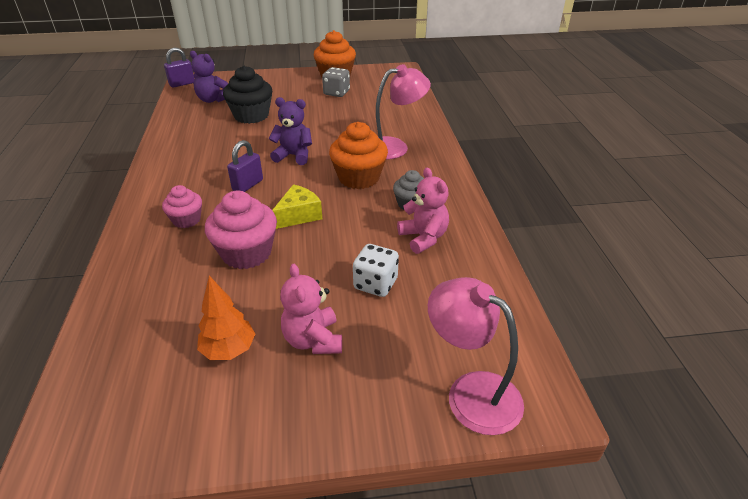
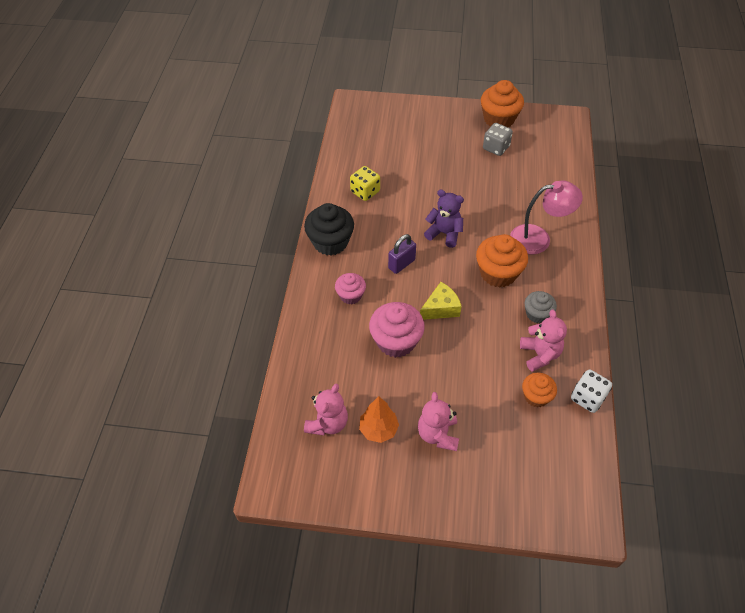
camera: 15 degrees right, 15 degrees up
(153, 356) = (327, 423): none -> pink teddy bear
(182, 84) = (347, 109): purple padlock -> none
(202, 136) = (365, 192): none -> yellow dice
(213, 100) = (376, 139): purple teddy bear -> none
(251, 116) = (410, 169): black cupcake -> black cupcake (330, 242)
(375, 284) = (491, 393): white dice -> white dice (587, 398)
(430, 277) = (536, 396): none -> orange cupcake
(471, 392) = (541, 502): pink lamp -> none

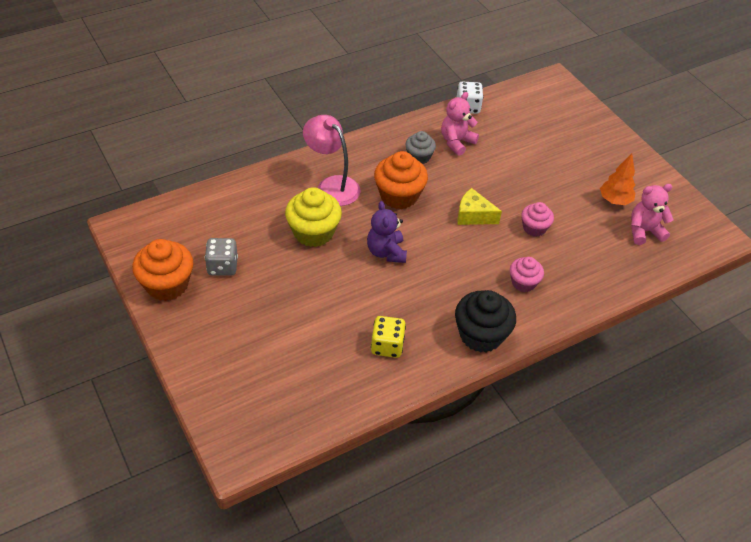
camera: 130 degrees left, 5 degrees down
(396, 341) = (534, 228): pink cupcake -> pink cupcake, size x0.60
(401, 264) = (453, 265): purple padlock -> none
(438, 434) = (581, 168): pink teddy bear -> none
(494, 204) = (313, 232): none -> yellow cupcake
(536, 396) = (494, 132): orange cupcake -> none

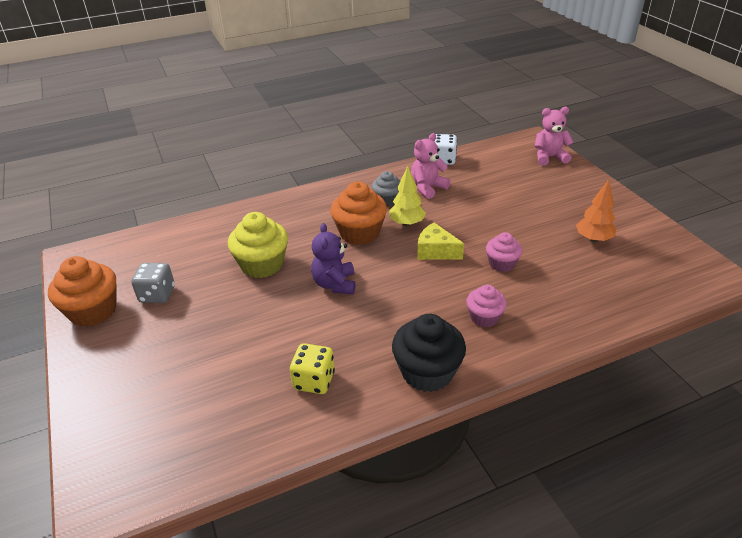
camera: 10 degrees right, 10 degrees down
(332, 185) = (293, 223): pink lamp -> none
(442, 184) = (407, 223): none -> yellow tree
(644, 231) = (627, 268): pink teddy bear -> pink teddy bear (549, 157)

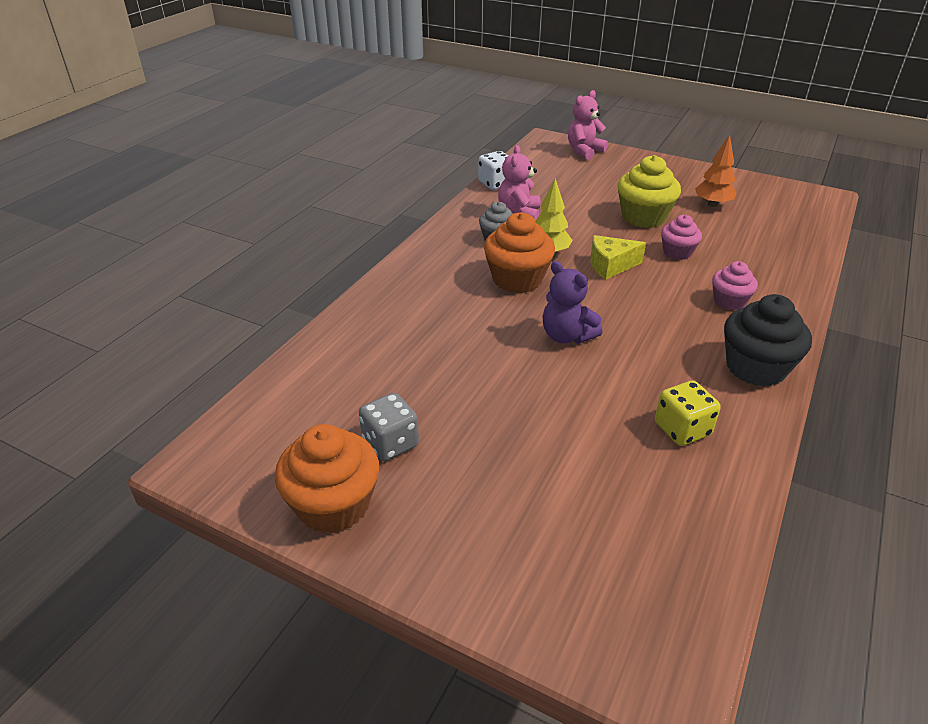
camera: 40 degrees left, 0 degrees up
(262, 264) = (464, 353): yellow cupcake -> yellow cupcake (643, 217)

